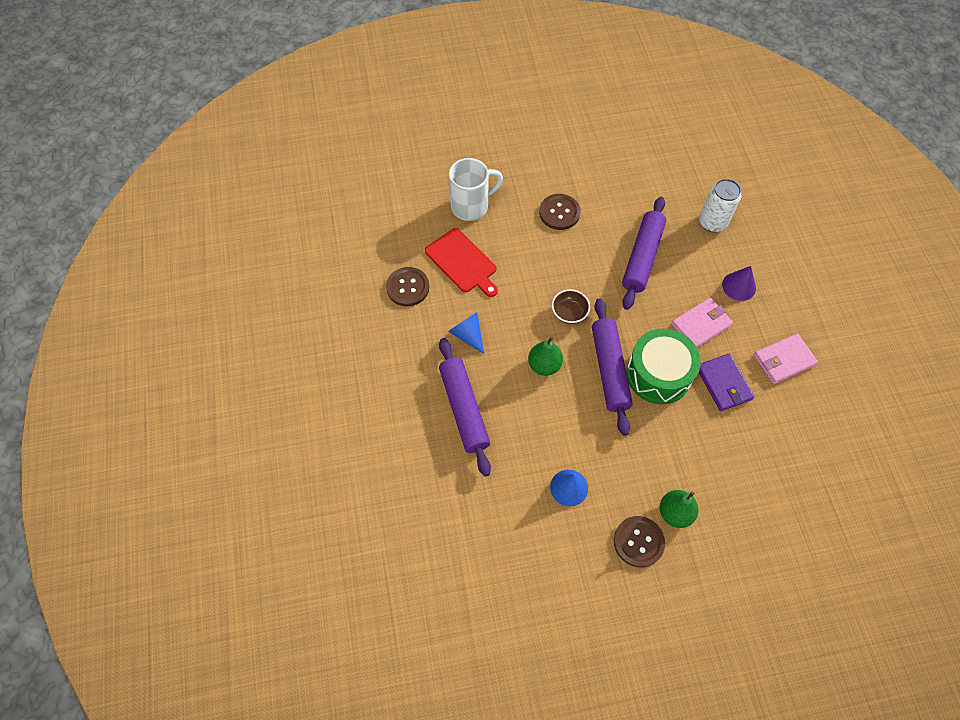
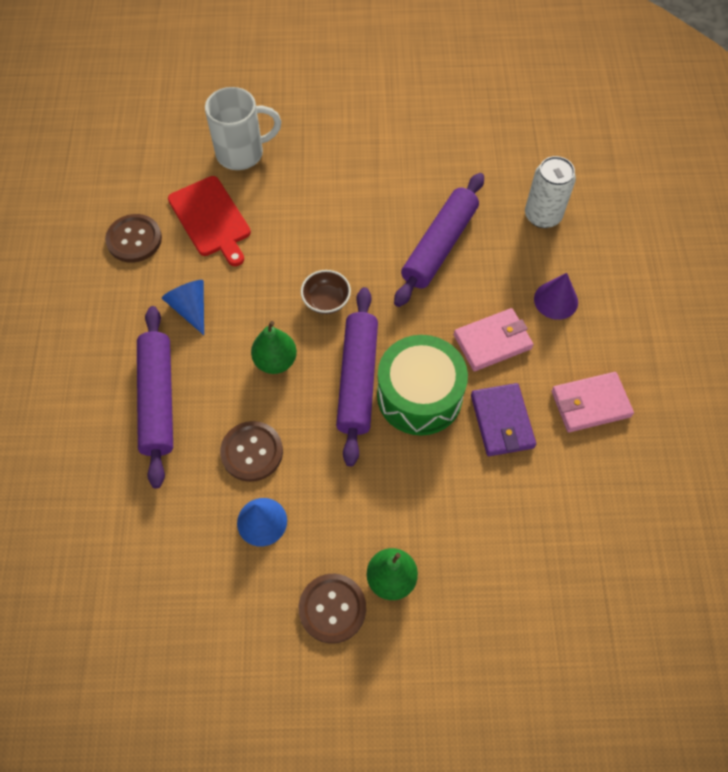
camera: 10 degrees right, 0 degrees up
(559, 213) = (349, 176): brown button -> brown button (252, 452)

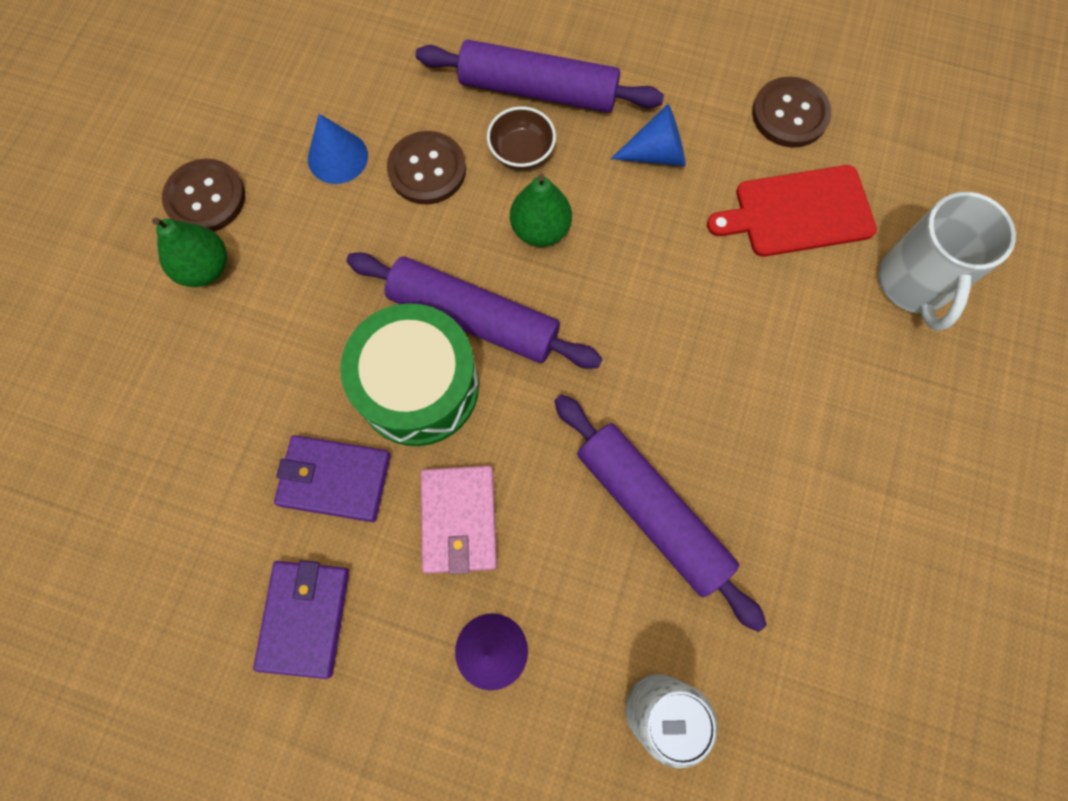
camera: 110 degrees right, 10 degrees up
(326, 301) = (610, 318): brown bowl -> brown bowl (521, 152)
(590, 404) = (305, 617): pink wallet -> purple wallet

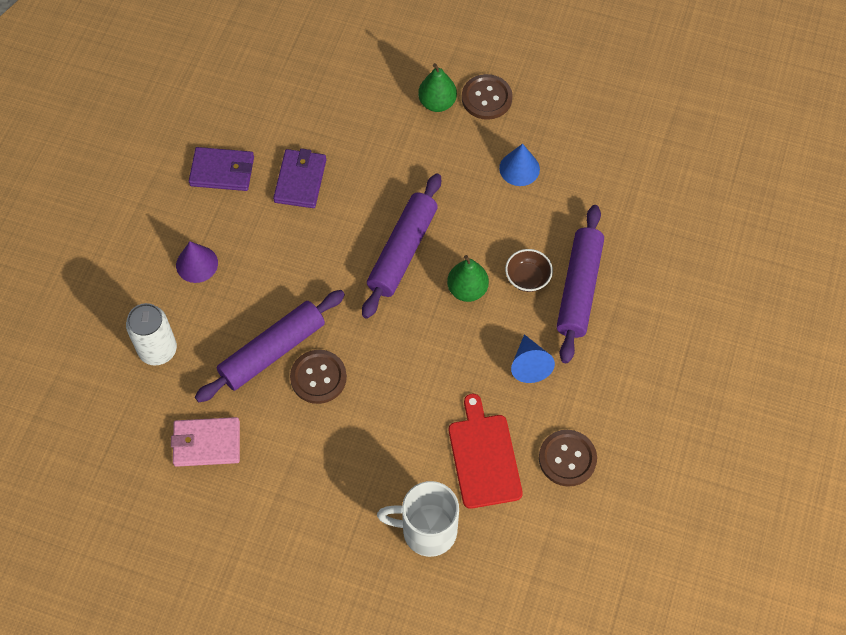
camera: 90 degrees right, 10 degrees down
(418, 387) = (357, 221): green drum -> none
(427, 169) = (511, 221): brown button -> brown button (318, 377)
(459, 520) = (272, 246): pink wallet -> pink wallet (206, 443)

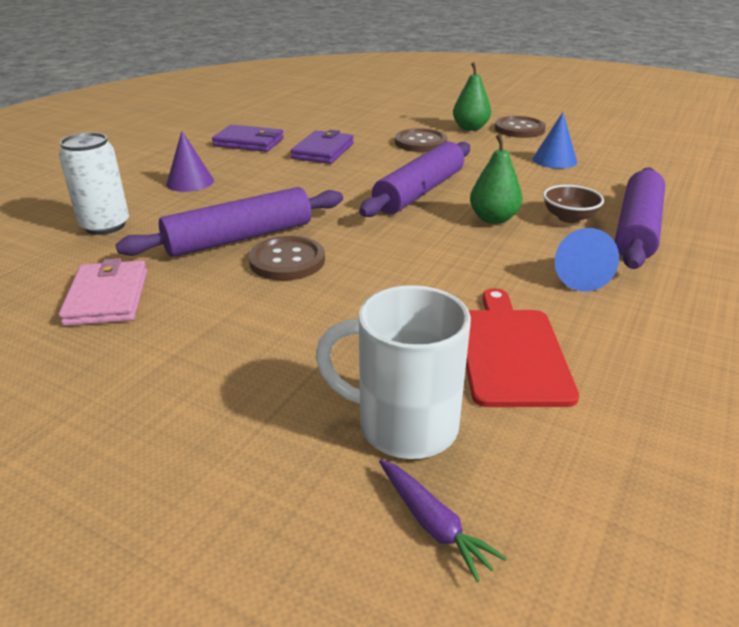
camera: 10 degrees right, 30 degrees down
(206, 443) = (107, 297): pink wallet -> pink wallet turned 75 degrees clockwise
(449, 592) = (433, 524): none -> purple carrot
(567, 459) = (652, 368): brown button -> brown button (420, 142)

